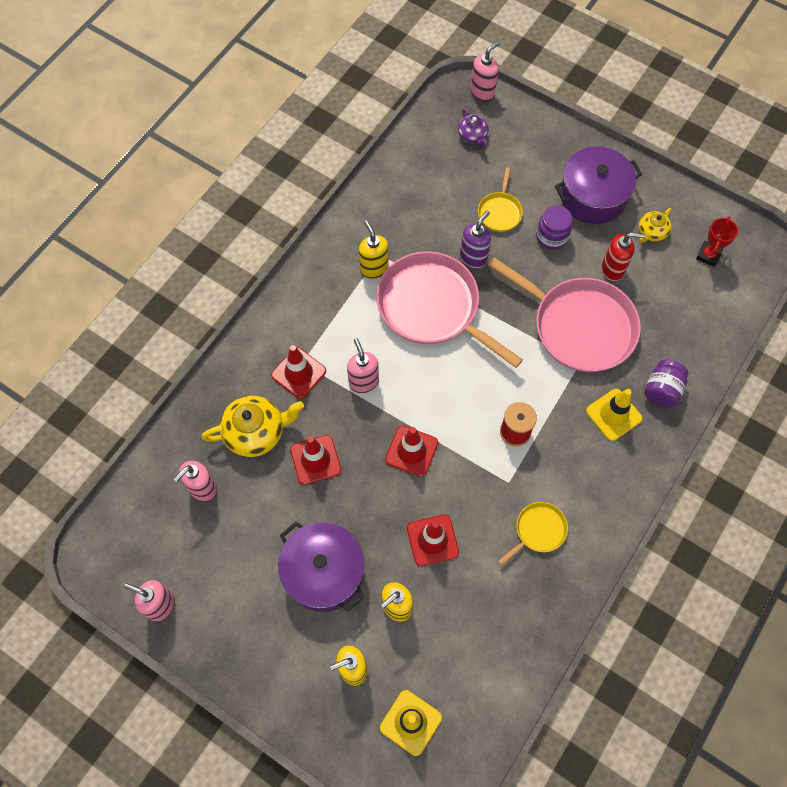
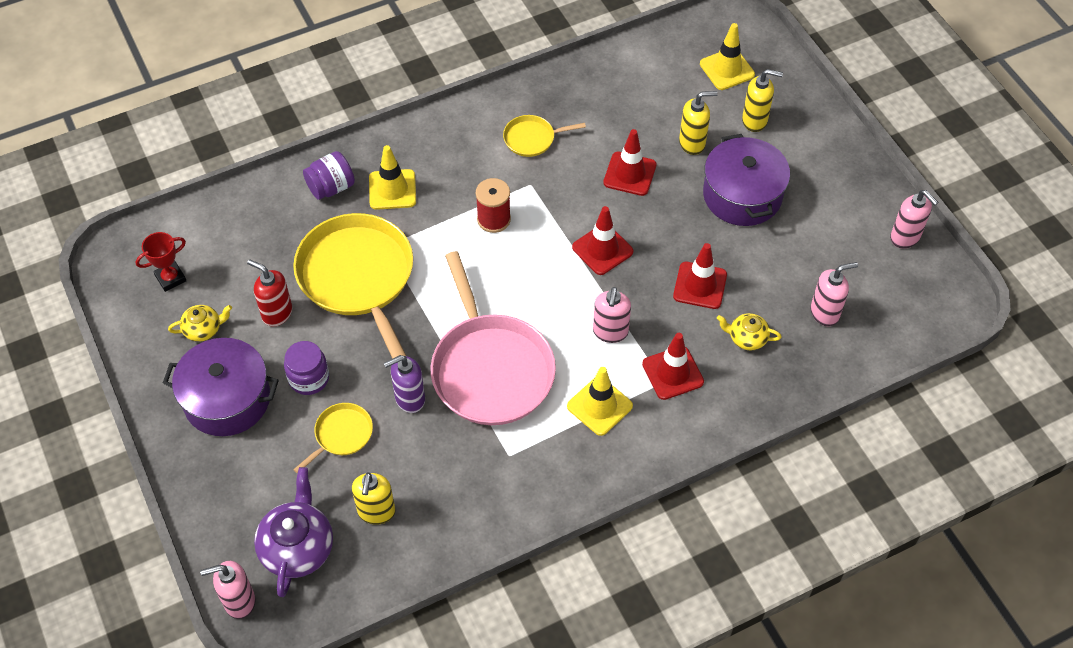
camera: 150 degrees left, 10 degrees down
(256, 432) = (747, 338): yellow teapot -> yellow teapot, size x0.56
(338, 320) = (599, 406): none -> yellow traffic cone
(374, 268) = (525, 443): yellow soap dispenser -> yellow soap dispenser (376, 512)
(472, 136) = (297, 547): purple teapot -> purple teapot, size x1.78
(578, 326) = (358, 278): pink pan -> yellow pan

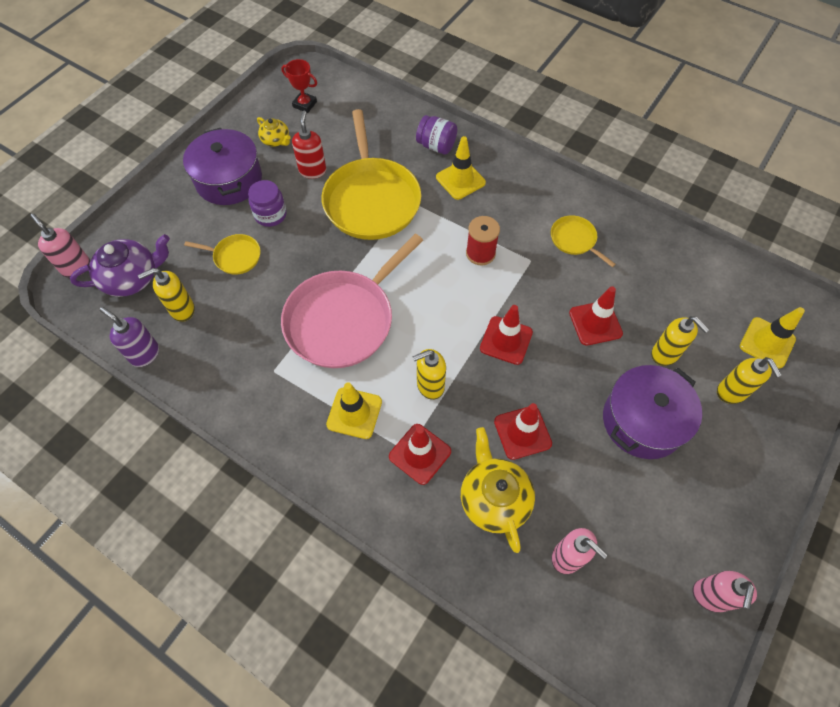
camera: 60 degrees right, 5 degrees up
(358, 278) = (371, 199): yellow pan -> yellow pan turned 135 degrees clockwise
(409, 399) = (287, 281): purple soap dispenser -> purple soap dispenser (144, 354)
(610, 332) = (430, 386): pink soap dispenser -> yellow soap dispenser
(747, 338) = (494, 498): yellow teapot -> yellow teapot, size x1.78

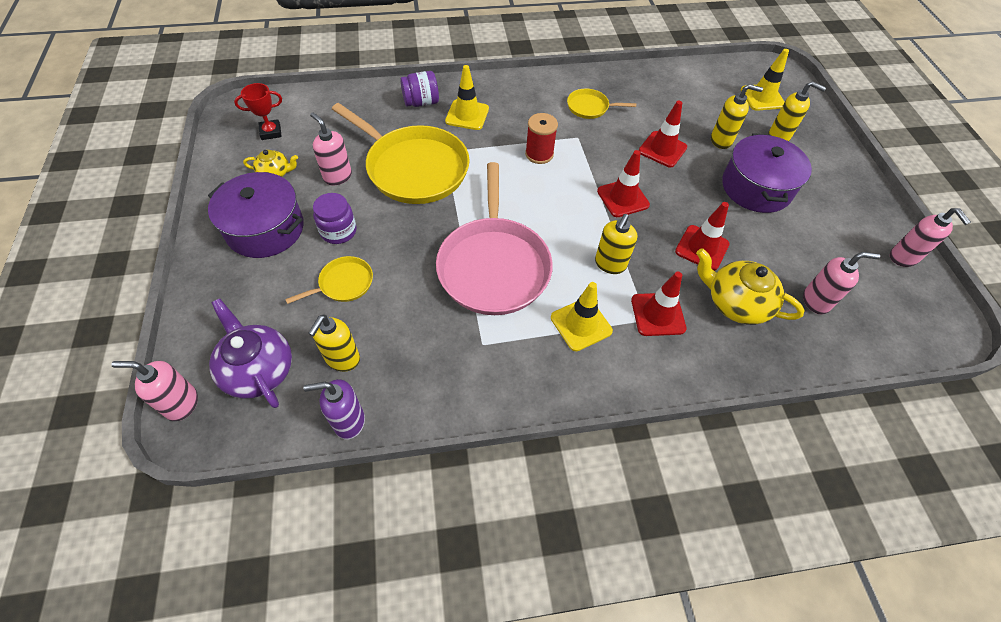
camera: 45 degrees left, 5 degrees down
(132, 278) = (258, 369): purple teapot -> purple teapot turned 60 degrees counterclockwise
(312, 170) = (337, 176): red soap dispenser -> pink soap dispenser

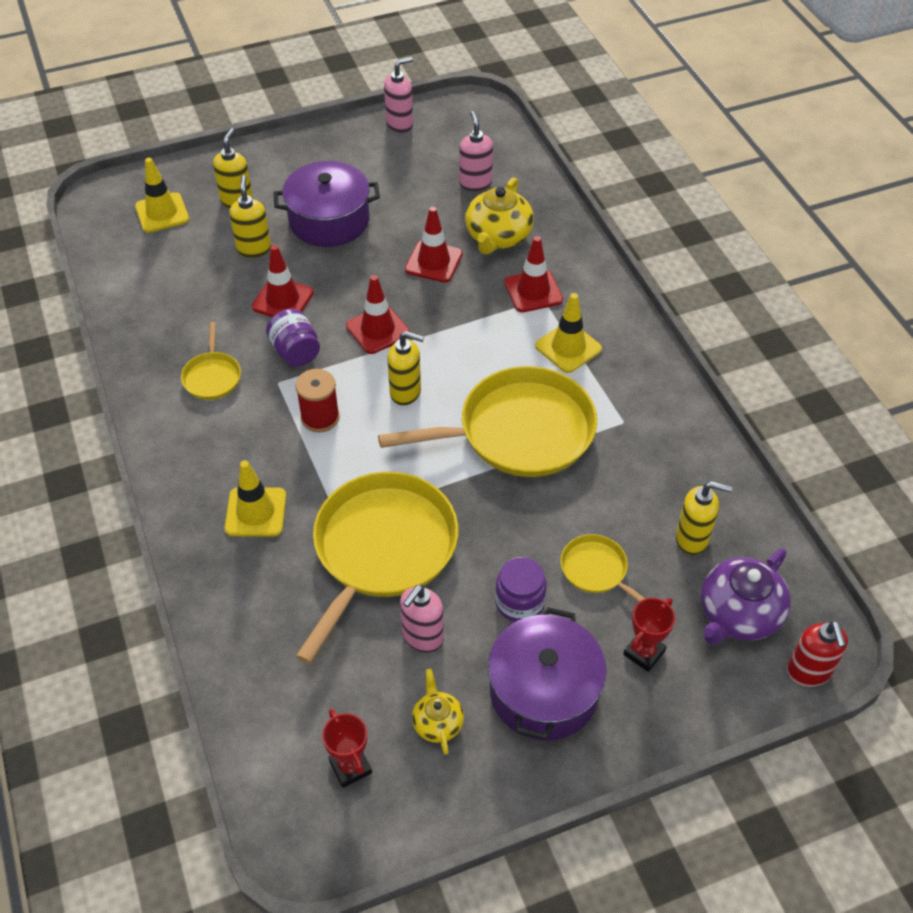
camera: 100 degrees left, 5 degrees down
(181, 404) = (808, 672): pink soap dispenser -> red soap dispenser
(261, 294) = (644, 653): none -> red trophy
(348, 421) = (755, 511): purple soap dispenser -> none
(421, 102) = (237, 577): purple jar -> purple jar (295, 352)
(493, 265) = (518, 431): pink pan -> yellow pan
(610, 264) = (481, 332): yellow soap dispenser -> yellow soap dispenser (406, 392)

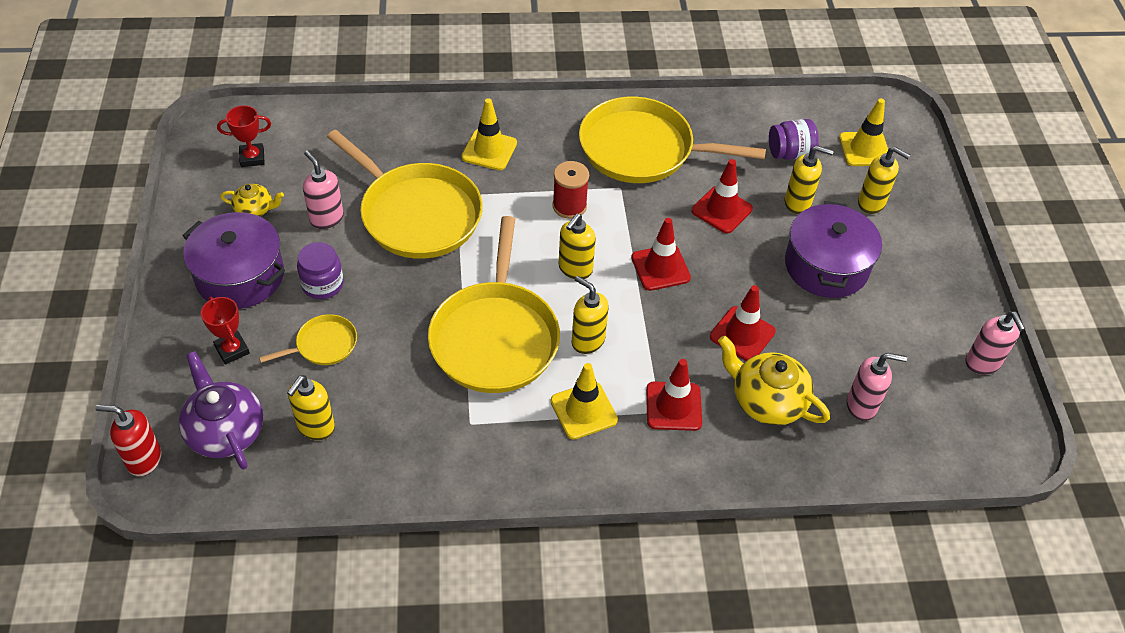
camera: 105 degrees right, 0 degrees up
(212, 376) = (642, 149): yellow pan -> yellow pan, size x2.18
(295, 352) = (652, 206): purple jar -> purple jar (790, 153)
(490, 362) = (587, 340): none -> yellow soap dispenser

